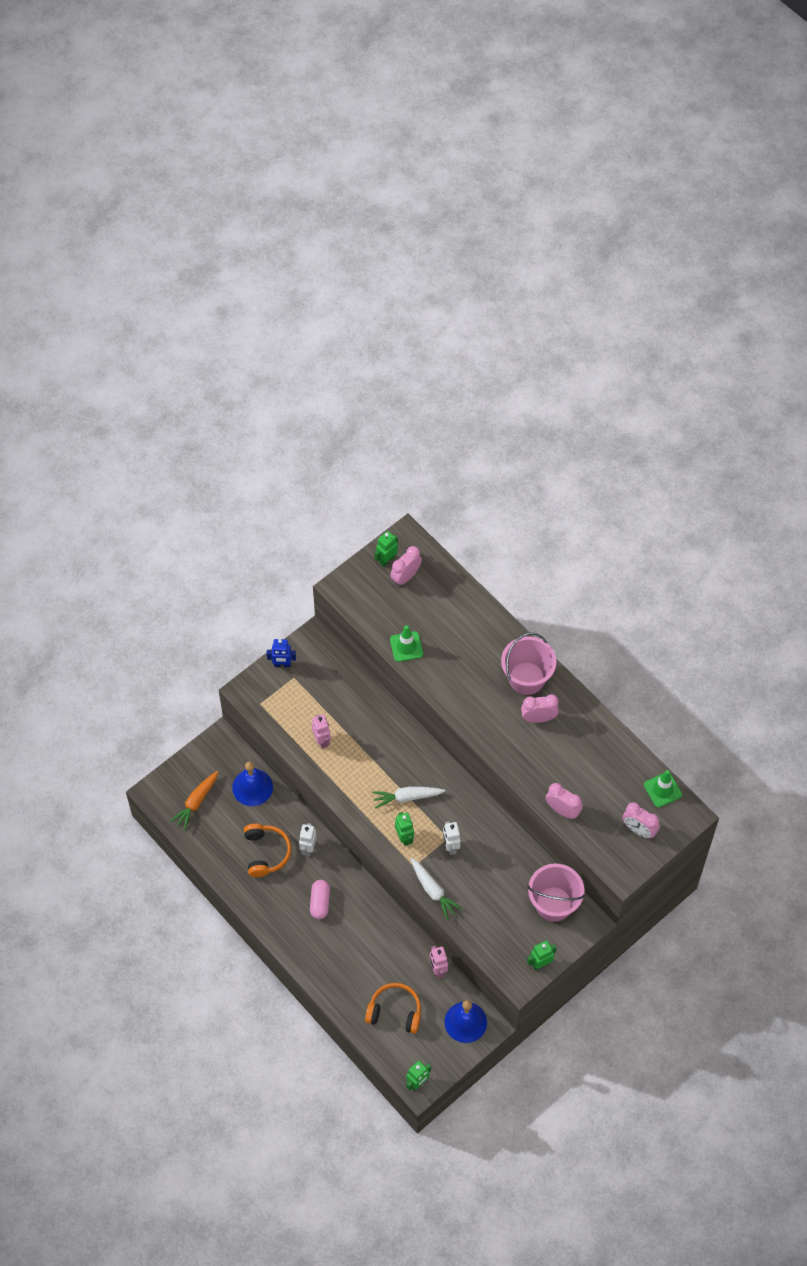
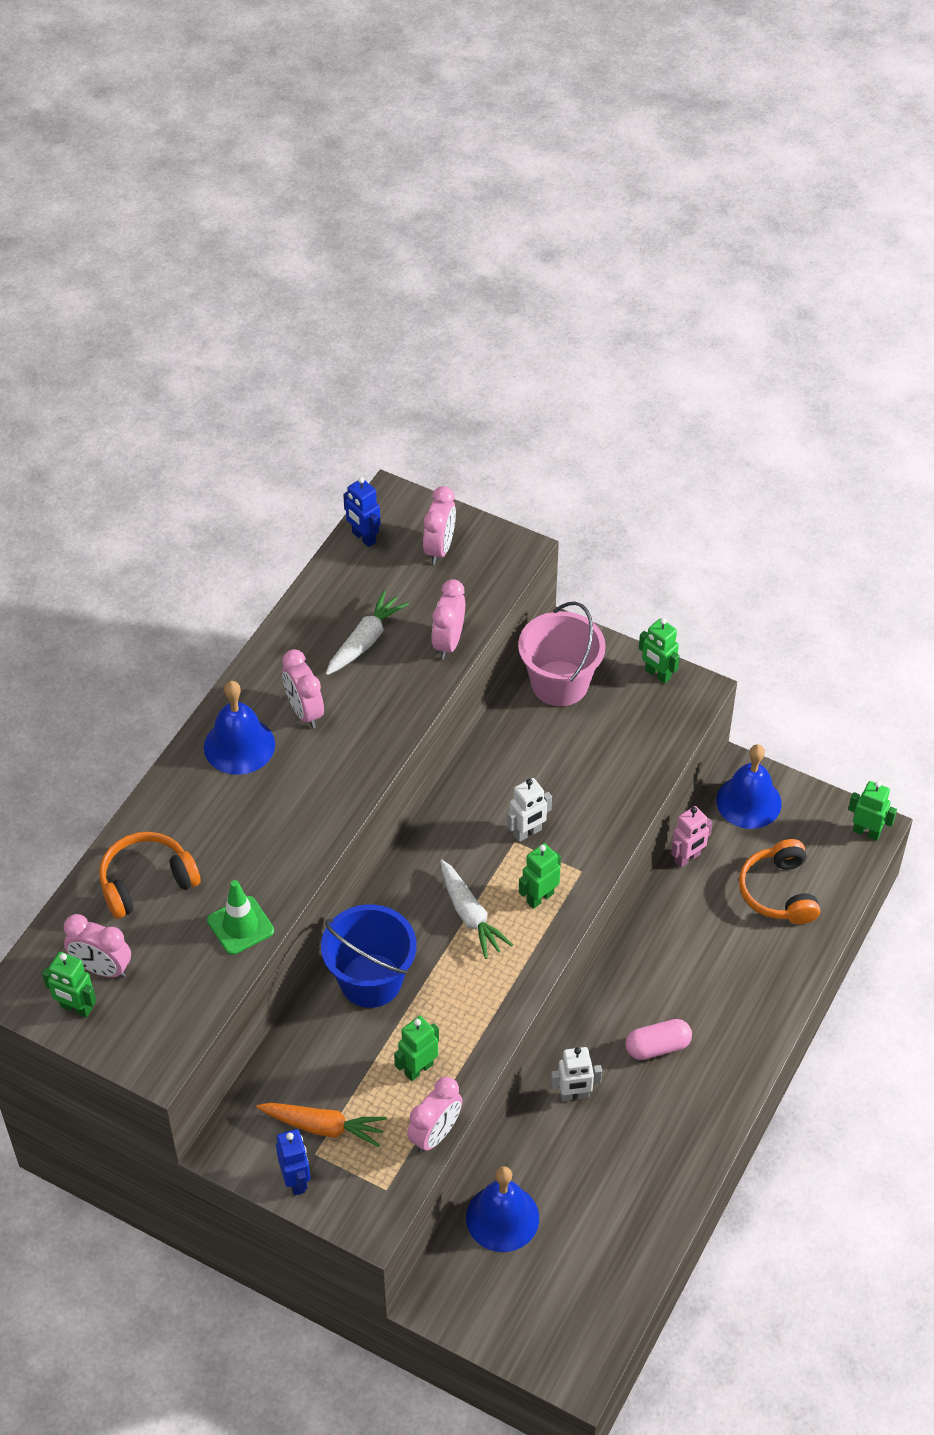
camera: 110 degrees left, 10 degrees down
(196, 802) = (566, 1297): orange carrot -> orange carrot (323, 1127)
(266, 853) = (610, 1154): orange headphones -> orange headphones (147, 882)
(280, 736) = (435, 1134): none -> pink clock
(322, 740) = (418, 1069): pink robot -> green robot
(385, 734) = (370, 980): none -> blue bucket
(433, 891) = (609, 834): white carrot -> white carrot (365, 640)
(526, 678) = (239, 745): pink bucket -> blue bell
(662, 790) = (363, 537): green traffic cone -> blue robot

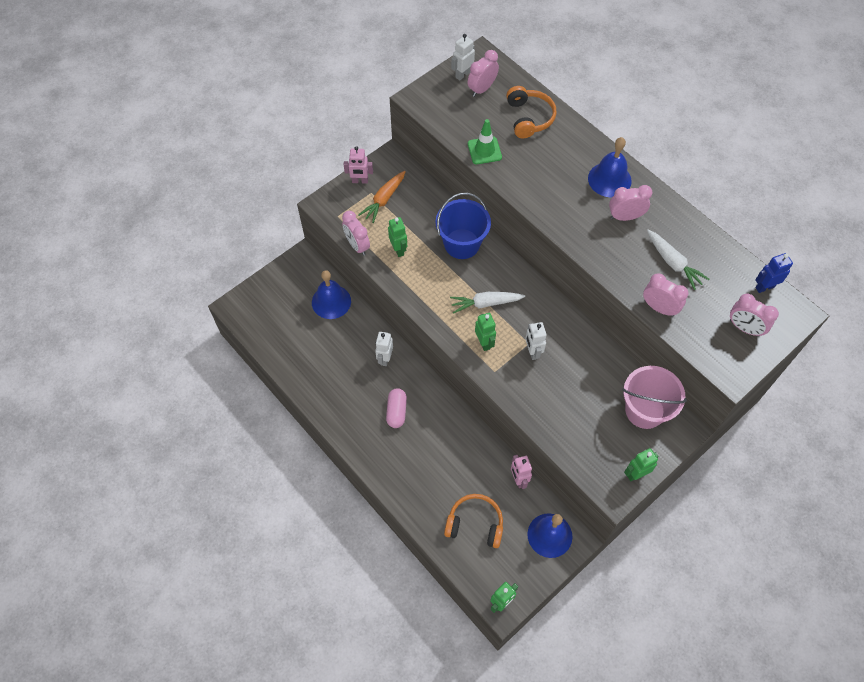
camera: 110 degrees right, 10 degrees up
(76, 1008) = (462, 74): green robot -> white robot
(296, 1181) = (360, 181): blue robot -> pink robot

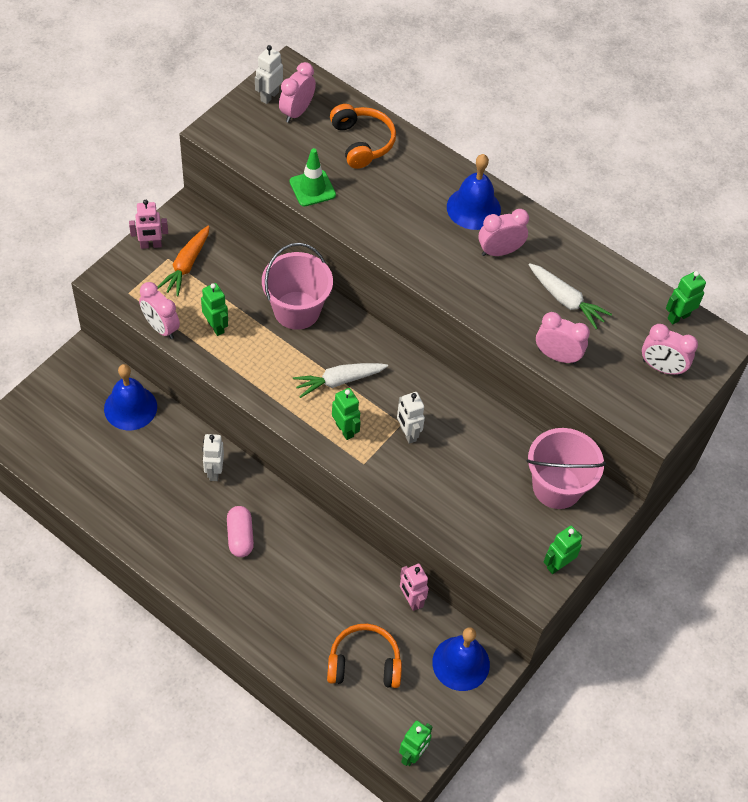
camera: 15 degrees left, 5 degrees down
(462, 244) = (296, 310): blue bucket -> pink bucket
(764, 287) = (678, 317): blue robot -> green robot

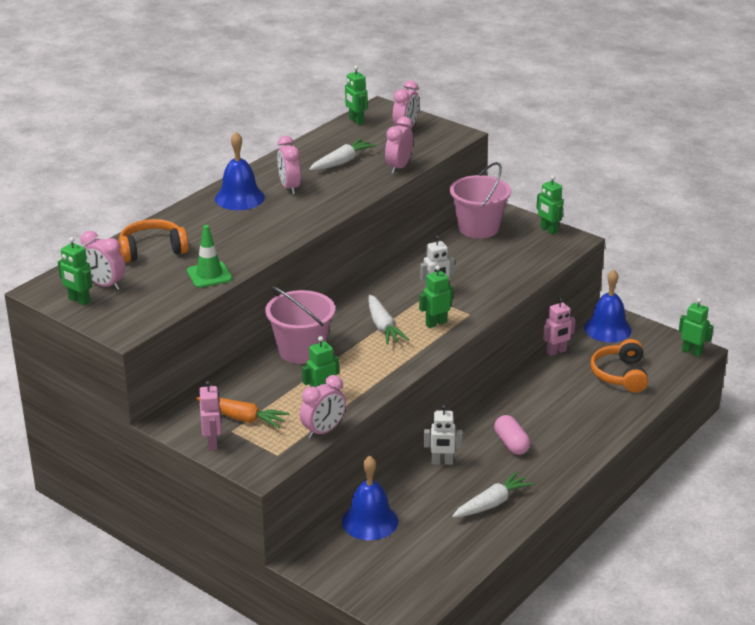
camera: 85 degrees left, 25 degrees down
(146, 511) = (492, 503): none -> white carrot
(240, 537) = (511, 444): pink capsule -> pink capsule turned 75 degrees clockwise
(269, 96) = (79, 301): white robot -> green robot

